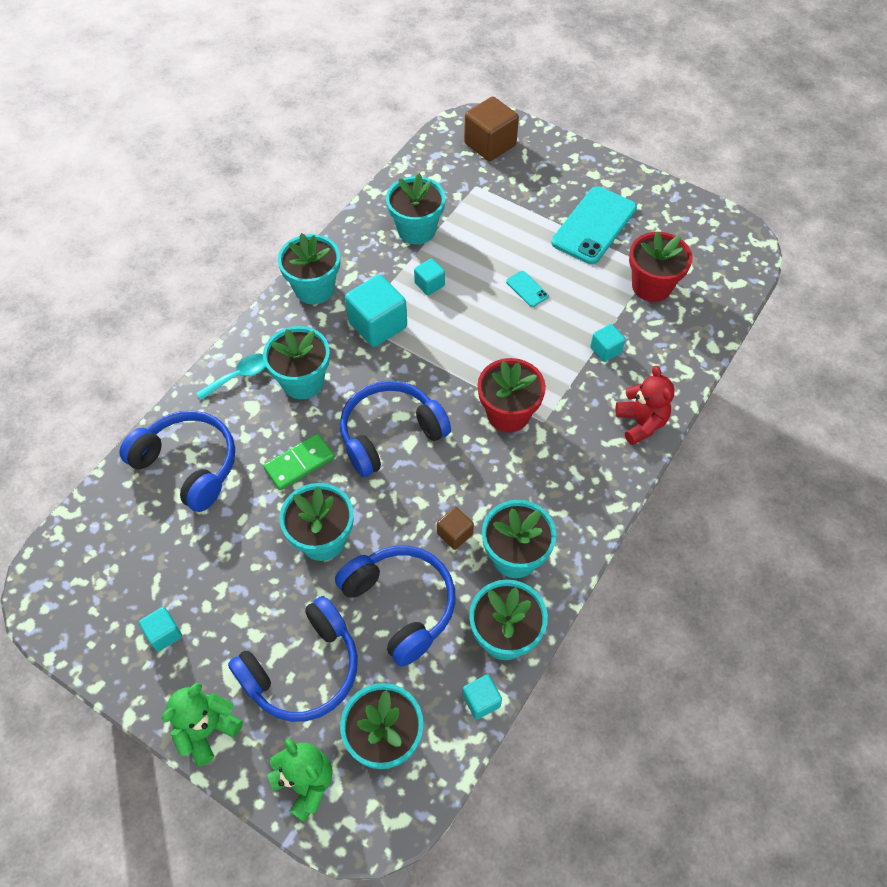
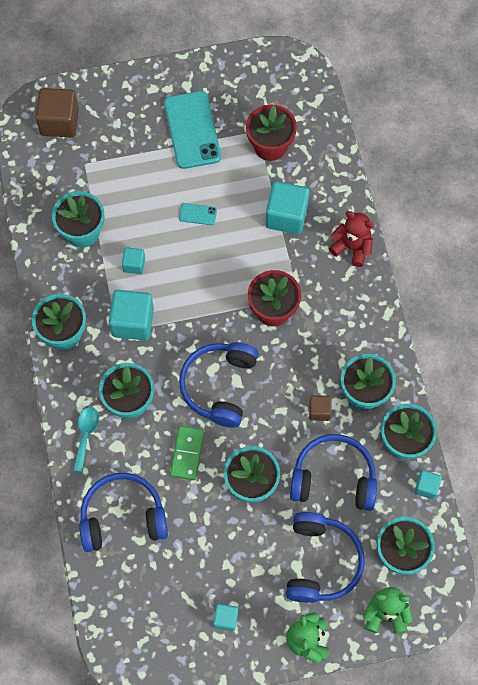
camera: 45 degrees left, 10 degrees up
(605, 350) = (286, 216): turquoise cube -> turquoise cube, size x1.89

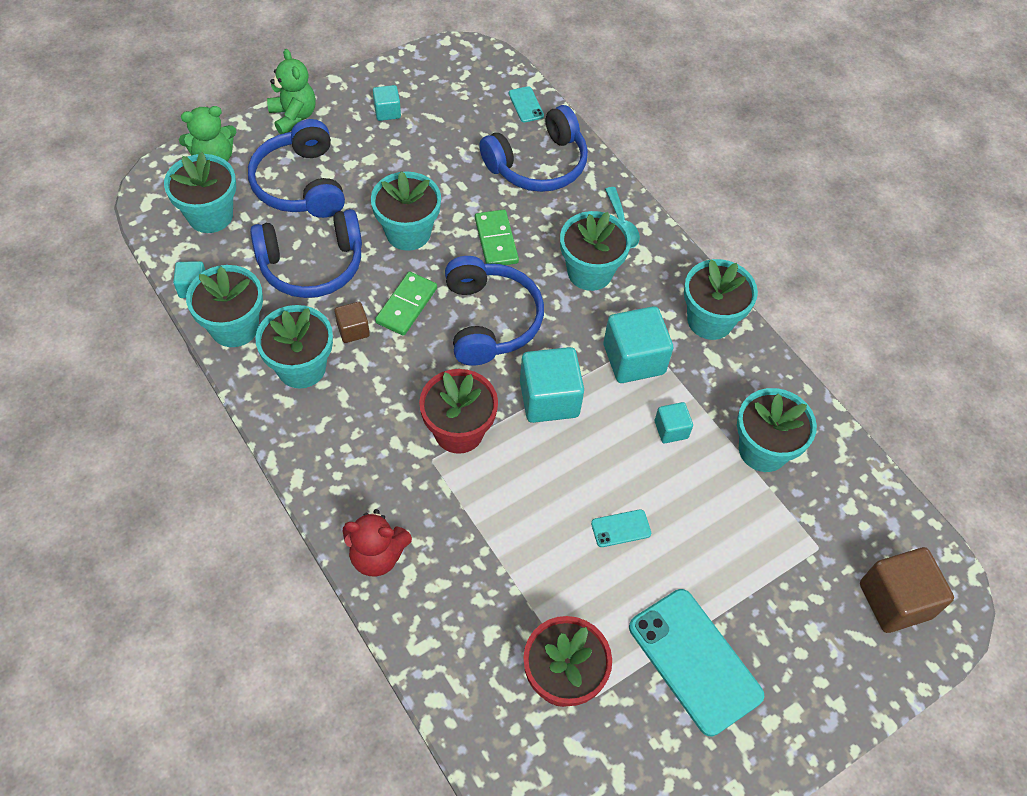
camera: 155 degrees right, 10 degrees down
(104, 586) = (526, 105): none -> turquoise phone
(274, 418) = (406, 305): none -> green domino
(286, 216) = (491, 570): turquoise cube -> turquoise cube (549, 399)

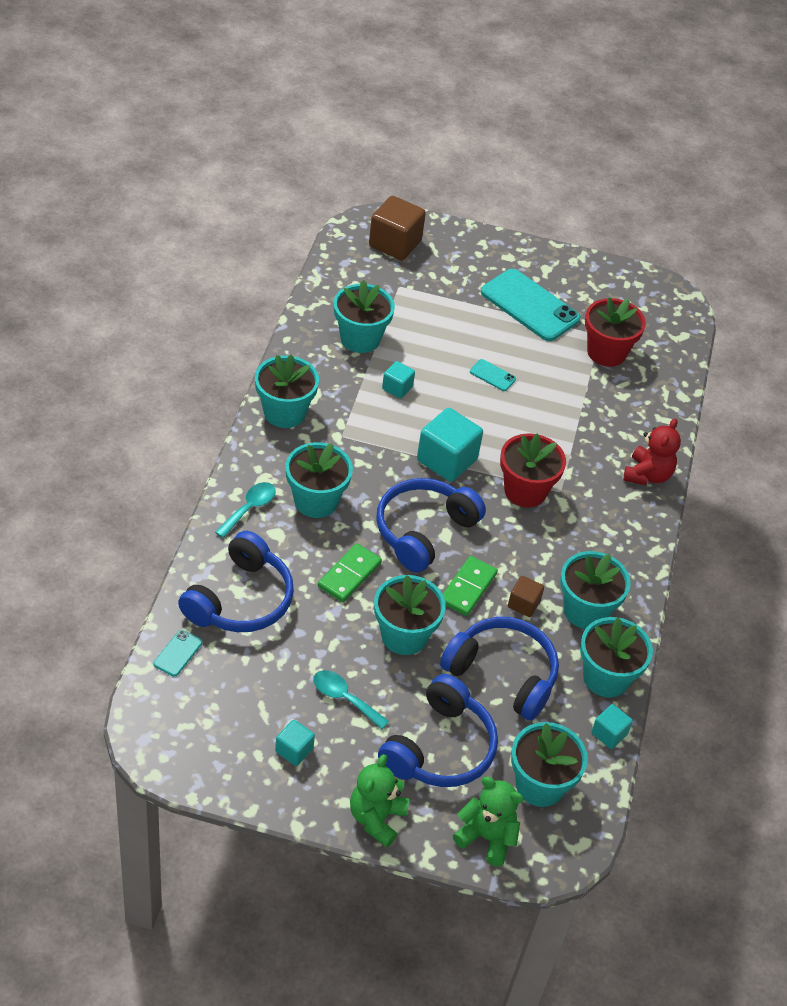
camera: 135 degrees left, 10 degrees down
(377, 555) = (647, 475): red teddy bear -> red teddy bear turned 60 degrees clockwise
(396, 163) = (344, 698): none -> turquoise spoon
(406, 305) = (468, 588): green domino -> green domino turned 45 degrees counterclockwise
(538, 164) = (240, 599): blue headphones -> blue headphones turned 105 degrees clockwise
(634, 359) = (364, 435): turquoise cube -> none
(695, 661) = (530, 305): turquoise phone -> turquoise phone turned 60 degrees counterclockwise

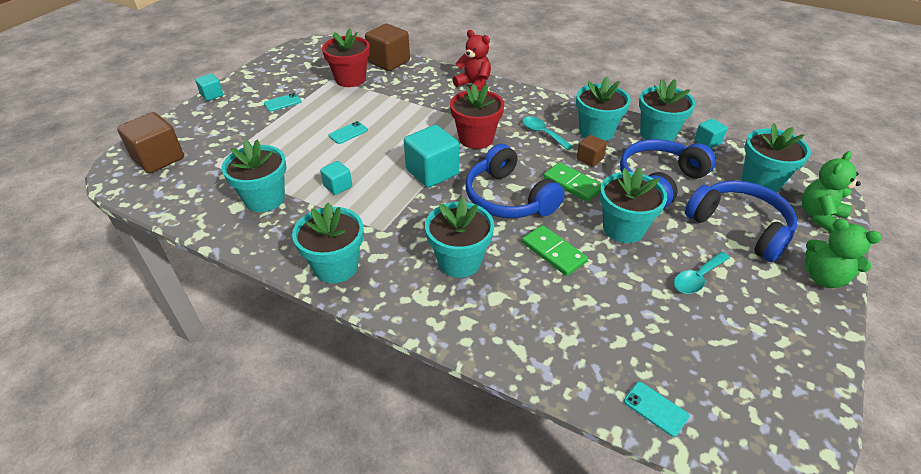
camera: 70 degrees left, 5 degrees down
(240, 599) = (580, 339): blue headphones -> none
(249, 508) = (458, 314): turquoise spoon -> turquoise spoon (542, 133)
(294, 750) = (764, 324): turquoise cube -> turquoise cube (212, 95)
(530, 305) = (282, 103): turquoise phone -> turquoise phone, size x0.43
(666, 380) = (389, 62): none -> brown cube

